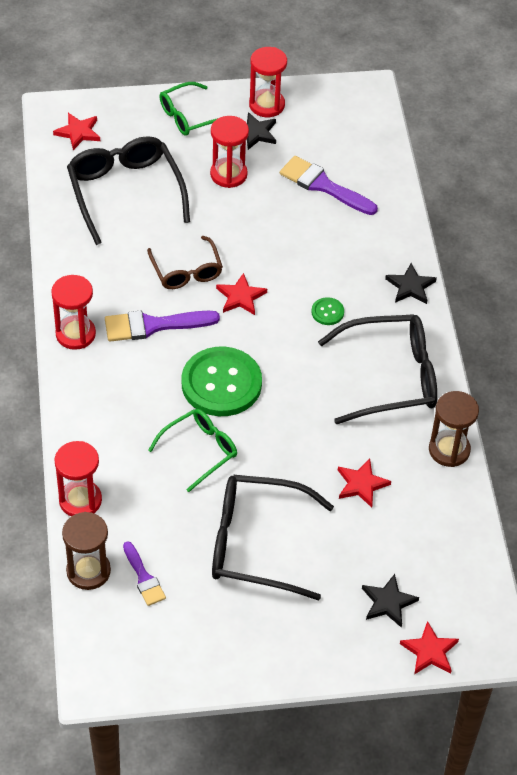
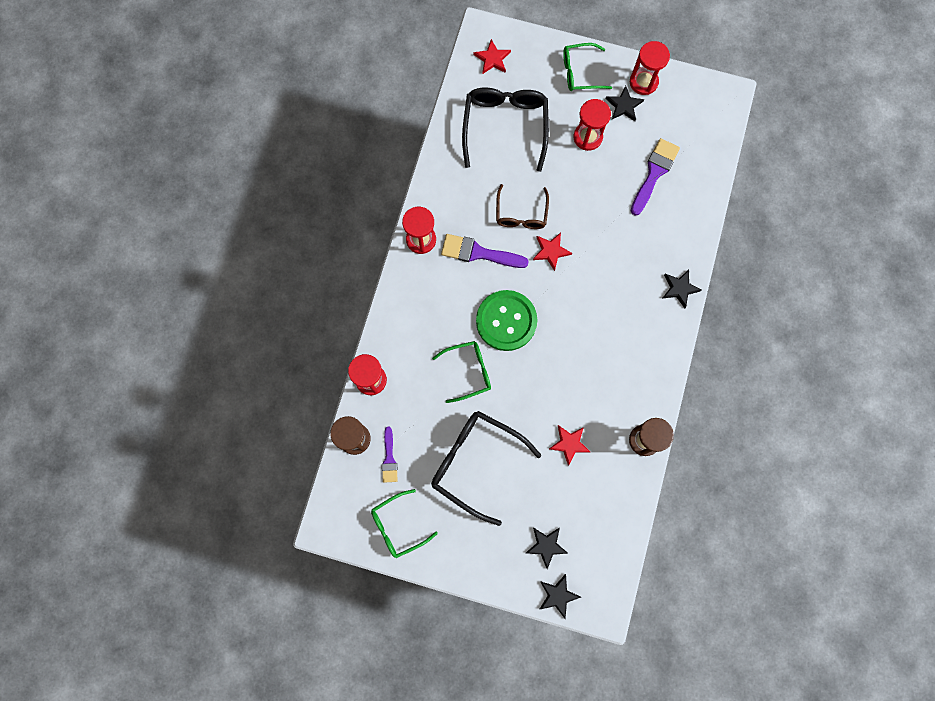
camera: 25 degrees right, 25 degrees up
(190, 648) = (398, 526): none -> green glasses
(323, 186) = (654, 173): purple brush -> purple brush turned 60 degrees clockwise
(327, 312) = (608, 288): green button -> none
(390, 377) = (629, 362): black glasses -> none
(429, 651) = (558, 595): red star -> black star

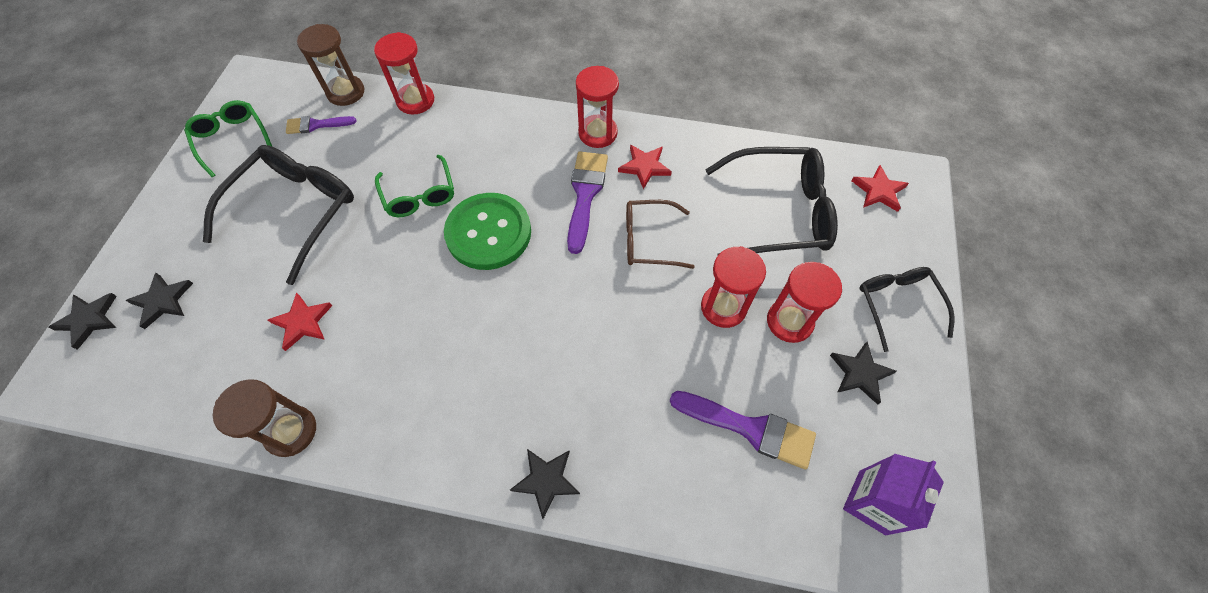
camera: 85 degrees right, 15 degrees down
(551, 251) = (595, 281): red star -> red star (644, 167)
(580, 72) = (897, 305): green glasses -> black glasses
(643, 82) = (913, 403): red hourglass -> red hourglass (723, 307)
(697, 119) = (872, 502): none -> purple carton

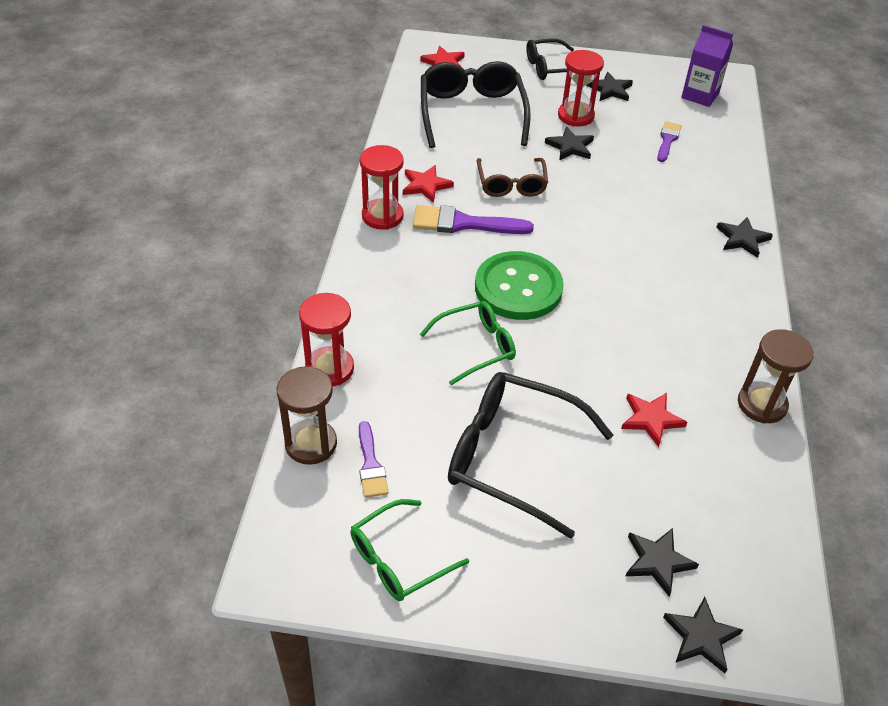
camera: 95 degrees left, 15 degrees down
(723, 307) = (570, 147): red hourglass -> black star
(750, 428) = (667, 140): purple brush -> purple brush, size x0.61

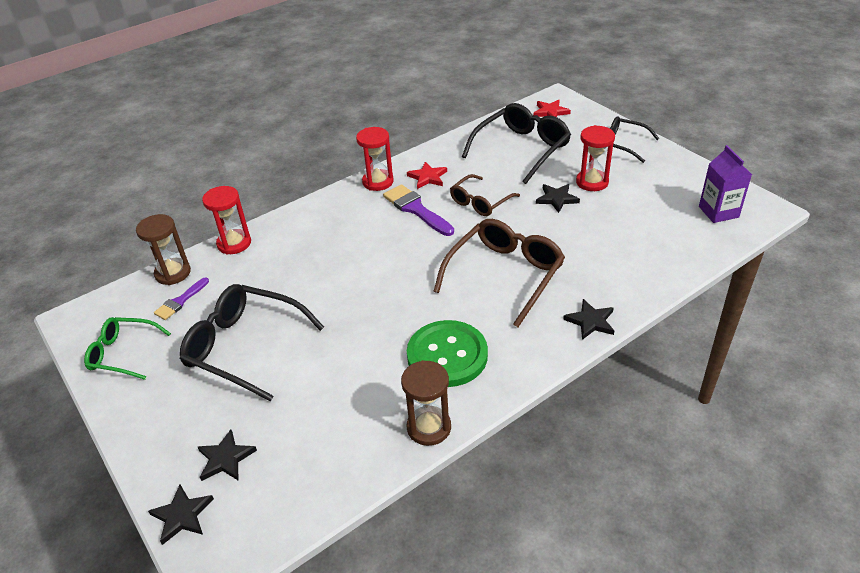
camera: 50 degrees right, 5 degrees down
(476, 347) = (317, 278): green glasses -> none
(513, 457) = (245, 347): black glasses -> black glasses turned 45 degrees counterclockwise
(518, 288) = (390, 262): green button -> green button (447, 355)
(610, 89) = (647, 177): black star -> none
(629, 240) = (505, 275): none -> brown glasses
(651, 419) = (347, 383): red star -> none
(667, 140) = (639, 229): purple brush -> none

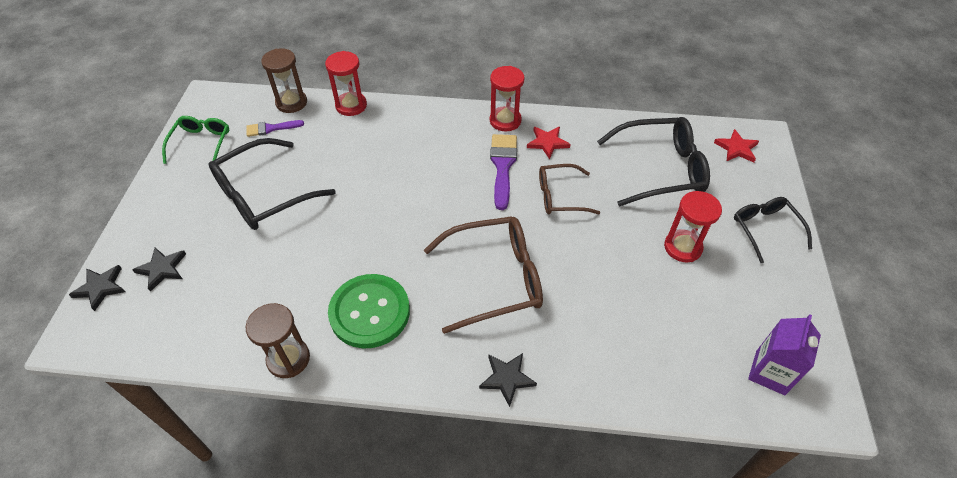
camera: 40 degrees right, 10 degrees up
(123, 353) = (201, 144): green glasses -> green glasses turned 45 degrees clockwise
(245, 347) = (264, 194): black glasses -> black glasses turned 105 degrees counterclockwise
(557, 199) = (628, 241): black star -> none

